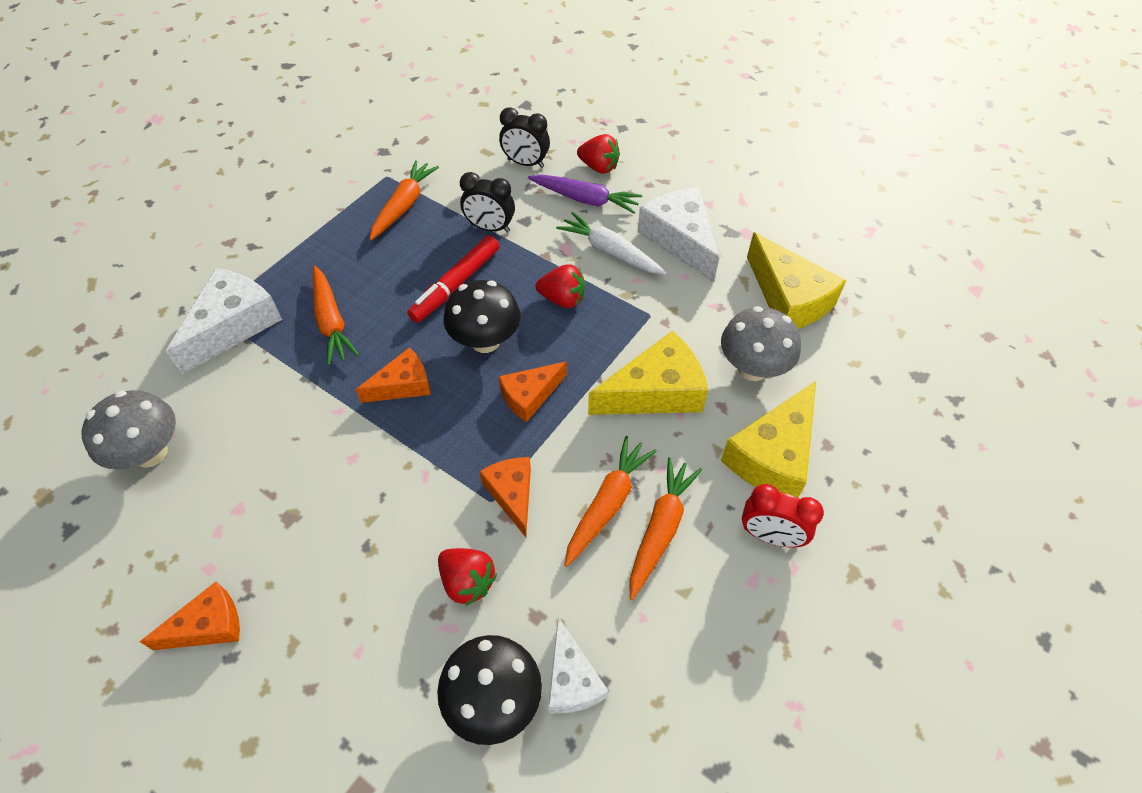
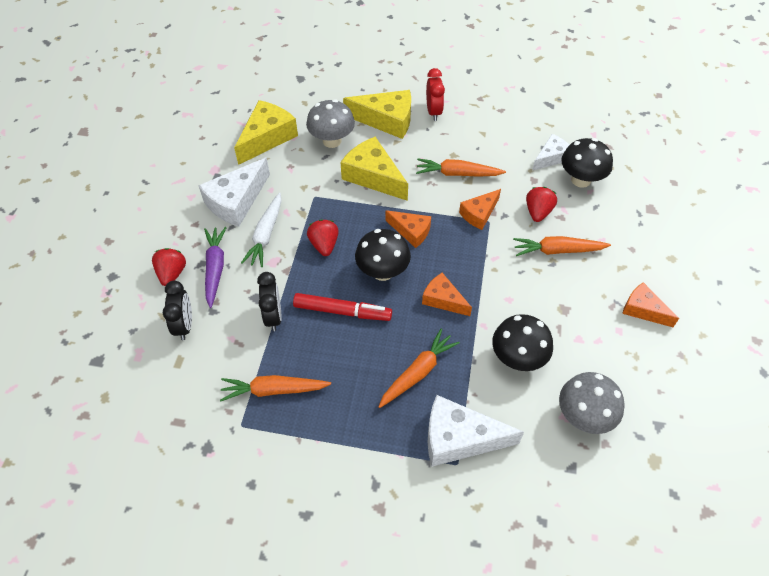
camera: 115 degrees left, 0 degrees up
(270, 424) = (517, 358): none -> black mushroom
(660, 530) = (458, 150): orange carrot -> orange carrot (558, 250)

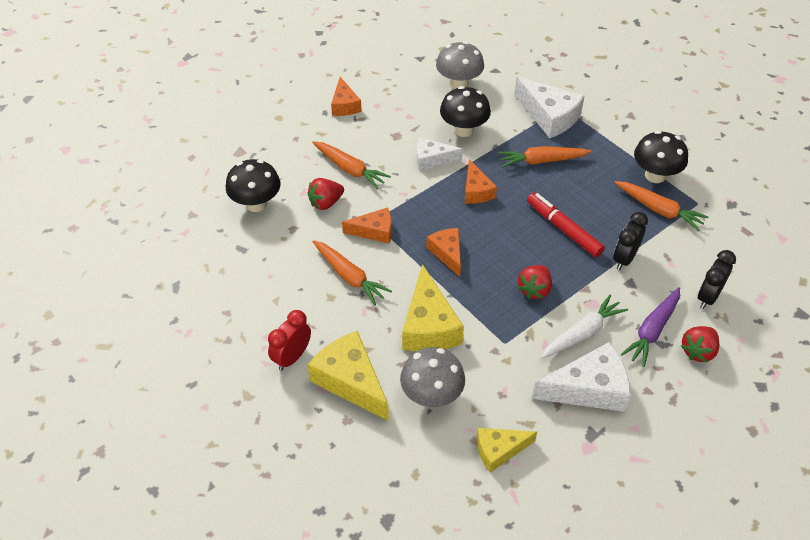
camera: 140 degrees left, 5 degrees down
(267, 138) = (499, 450): yellow cheese -> yellow cheese, size x0.61
(382, 272) = (503, 237): black mushroom -> black mushroom (655, 175)
(551, 157) = (251, 237): white cheese -> white cheese (432, 159)

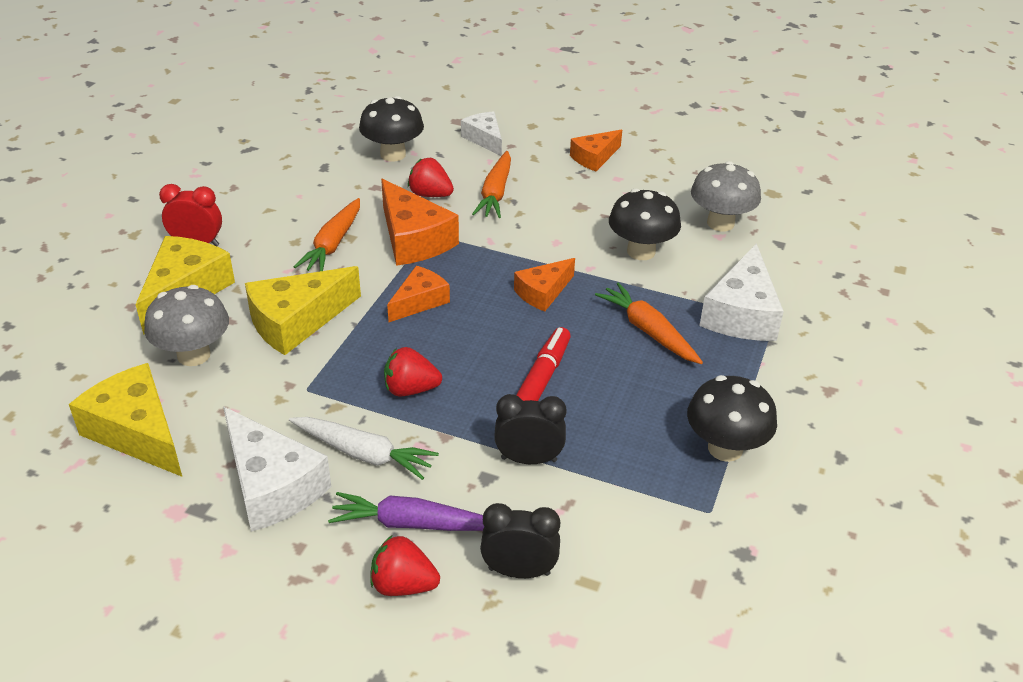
camera: 60 degrees right, 10 degrees down
(374, 231) = (413, 239): orange cheese -> orange cheese, size x1.64
(432, 159) = (565, 244): white cheese -> white cheese (484, 139)
(499, 450) = (137, 432): yellow cheese -> yellow cheese, size x1.64
(658, 209) = (656, 470): orange carrot -> none

